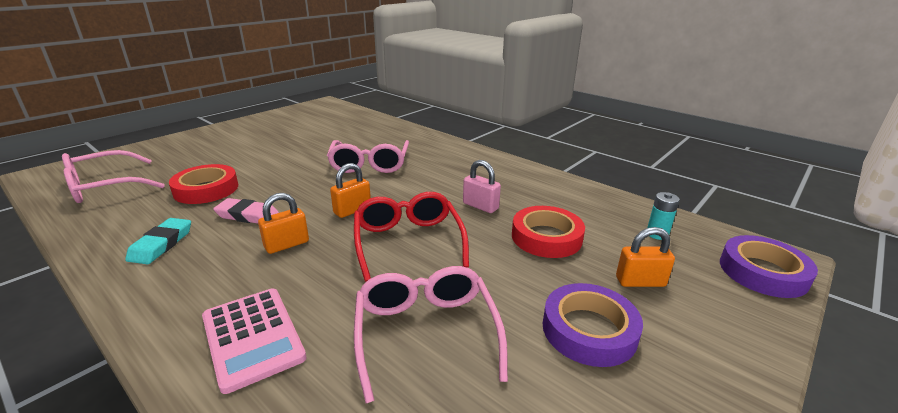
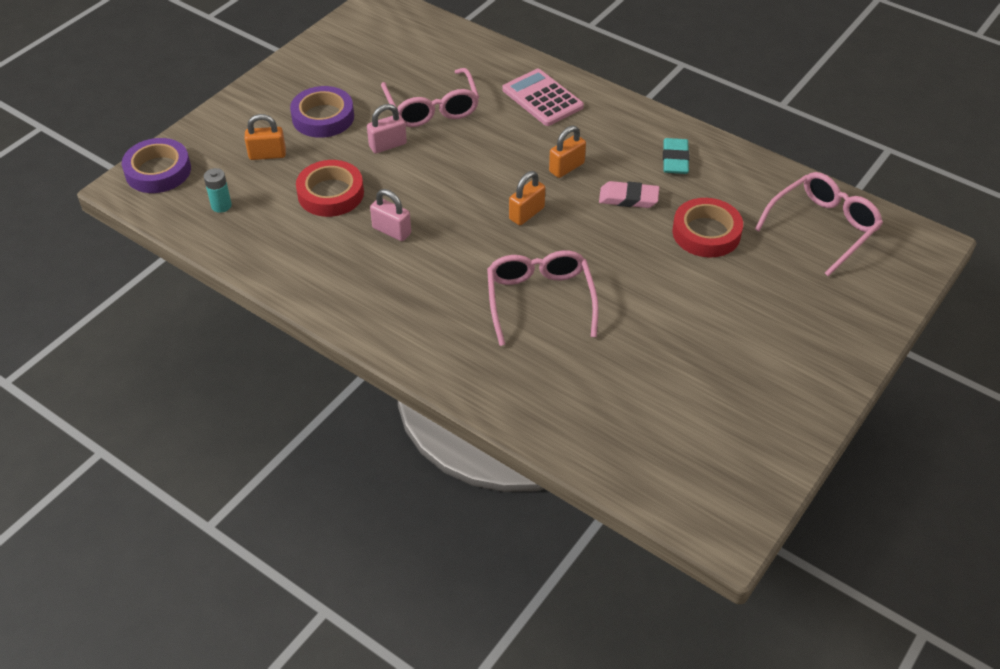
camera: 175 degrees right, 20 degrees up
(408, 242) = (459, 178): red glasses -> none
(489, 283) = (387, 145): none -> pink padlock

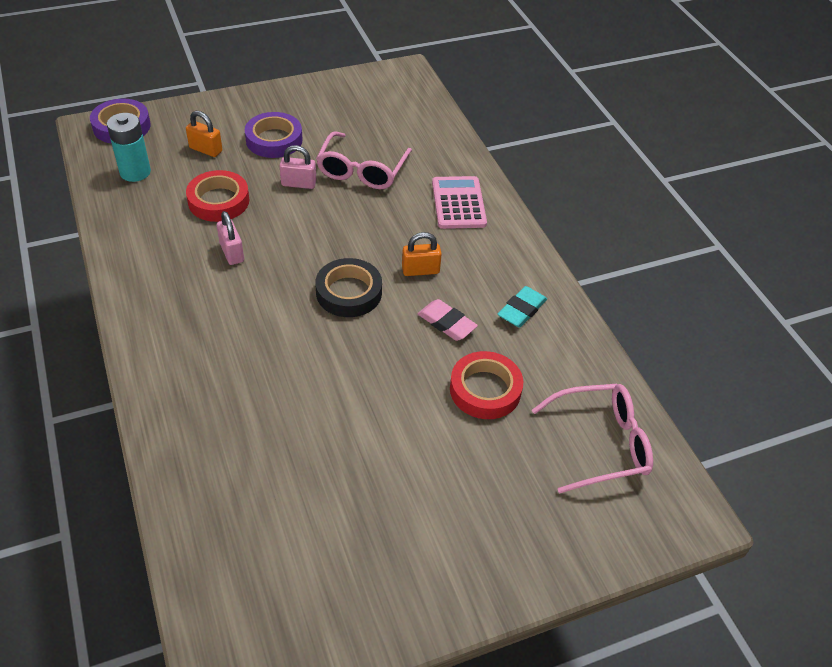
camera: 30 degrees right, 0 degrees up
(221, 205) = (135, 172): turquoise battery -> turquoise battery, size x1.67
(526, 213) = (349, 292): orange padlock -> black tape
(540, 300) = (285, 371): pink glasses -> none

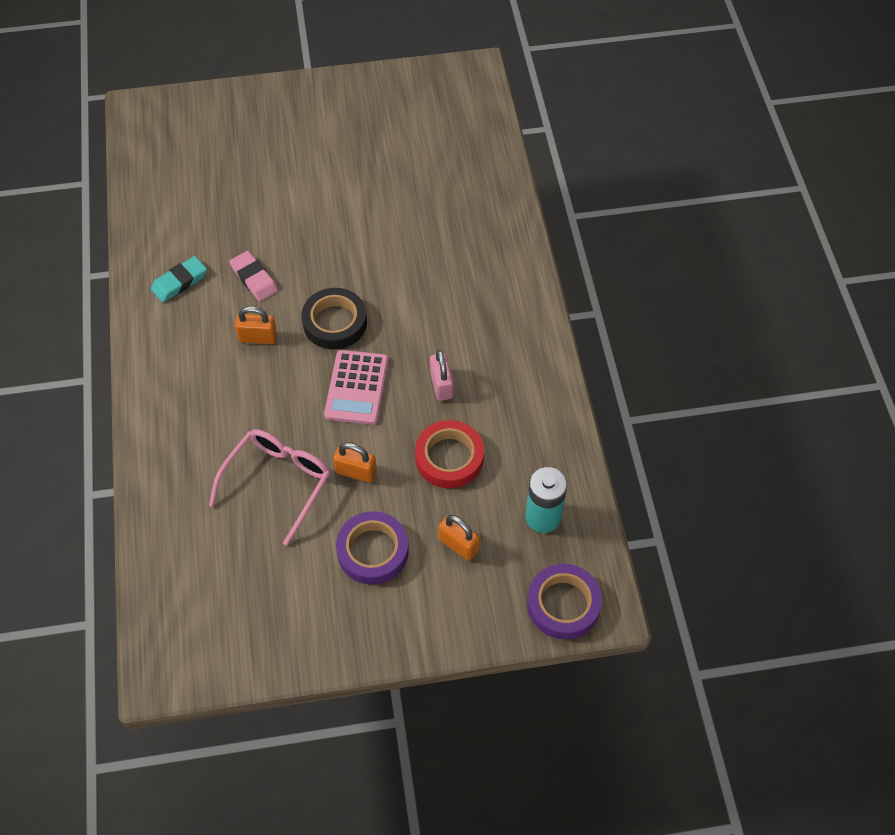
camera: 165 degrees left, 10 degrees up
(299, 184) = (356, 471): pink padlock -> orange padlock
(458, 203) = (185, 417): pink calculator -> pink calculator (356, 387)
(485, 389) = (245, 215): red tape -> none
(601, 444) = (174, 163): pink glasses -> none

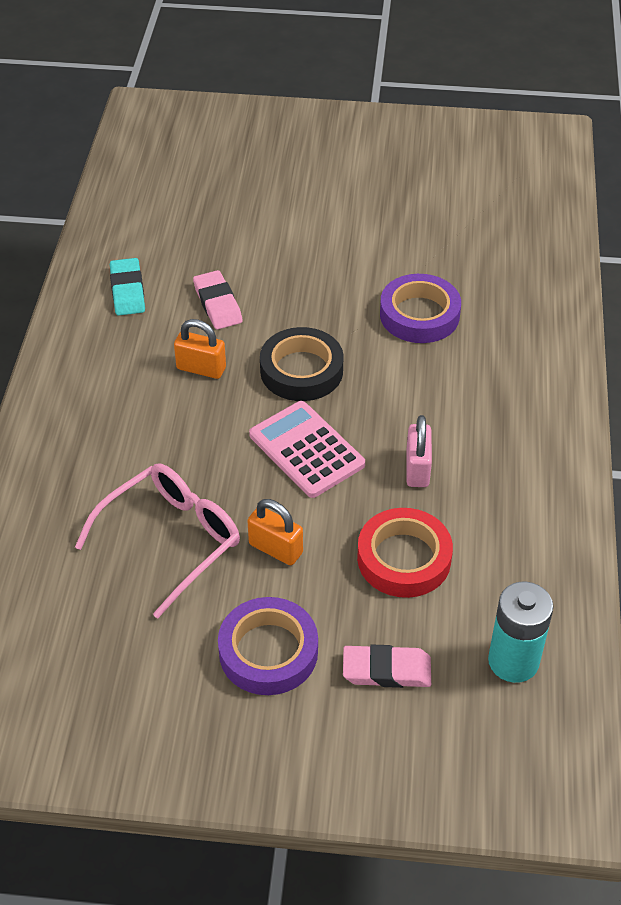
camera: 15 degrees right, 10 degrees down
(179, 282) = (127, 291): turquoise eraser -> turquoise eraser turned 75 degrees counterclockwise
(356, 387) = (306, 450): pink calculator -> pink calculator turned 120 degrees clockwise
(458, 544) = (386, 670): orange padlock -> pink eraser
(563, 604) = (514, 784): purple tape -> purple tape (419, 315)

